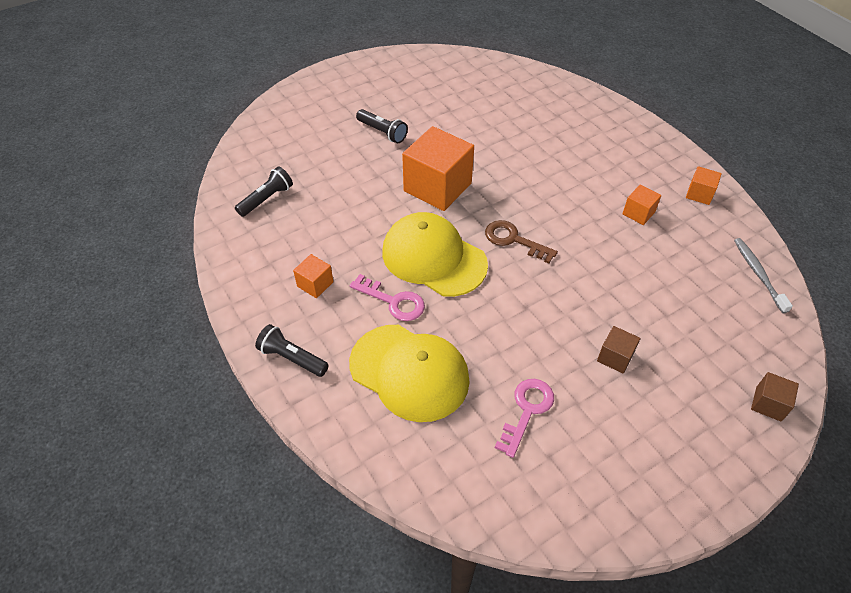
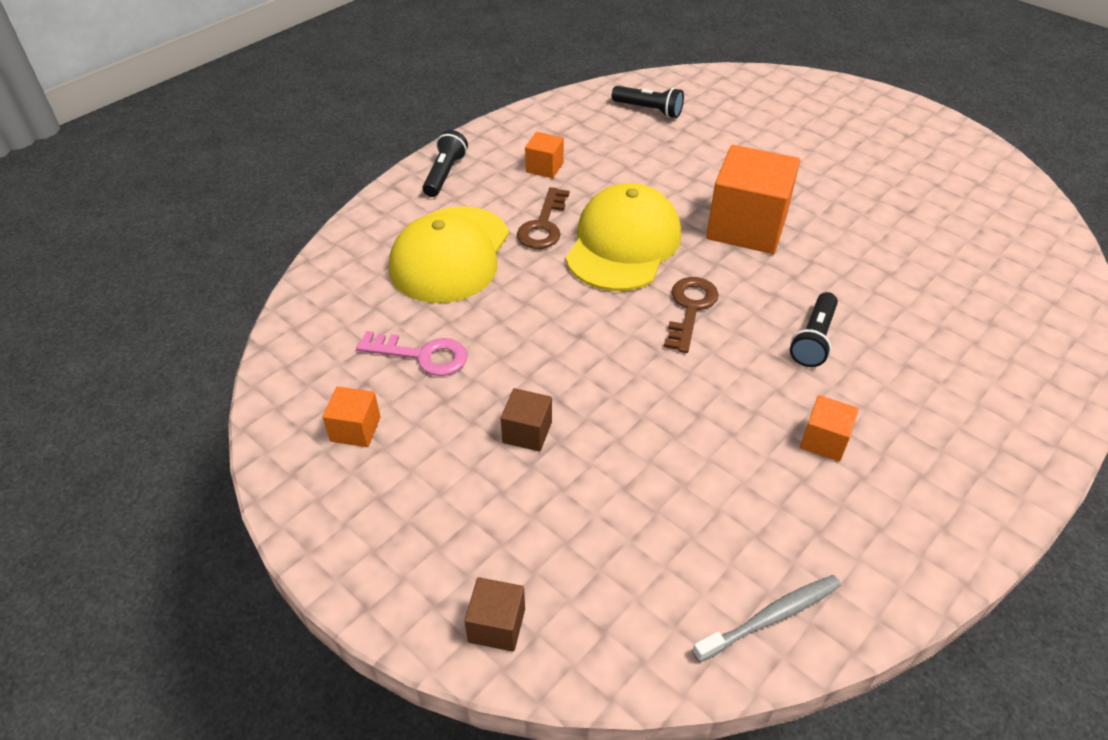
camera: 75 degrees right, 5 degrees down
(382, 132) = (816, 164): black flashlight -> black flashlight (813, 339)
(393, 301) = (543, 225): pink key -> brown key
(699, 194) = (925, 524): orange cube -> orange cube (355, 429)

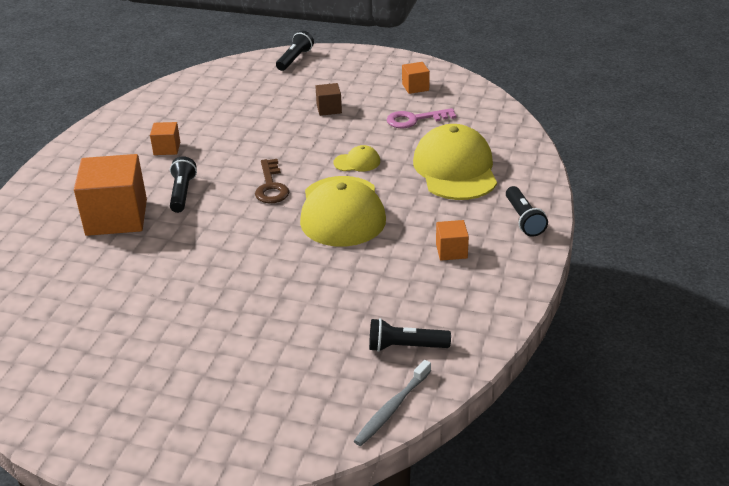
camera: 155 degrees right, 10 degrees down
(496, 625) = (295, 59): brown cube -> black flashlight
(543, 225) = (410, 206): brown key -> none
(558, 308) = (357, 162): none -> yellow cap
(746, 227) = (253, 254): orange cube -> orange cube (116, 217)
(771, 617) = (181, 89): grey toothbrush -> grey toothbrush (392, 408)

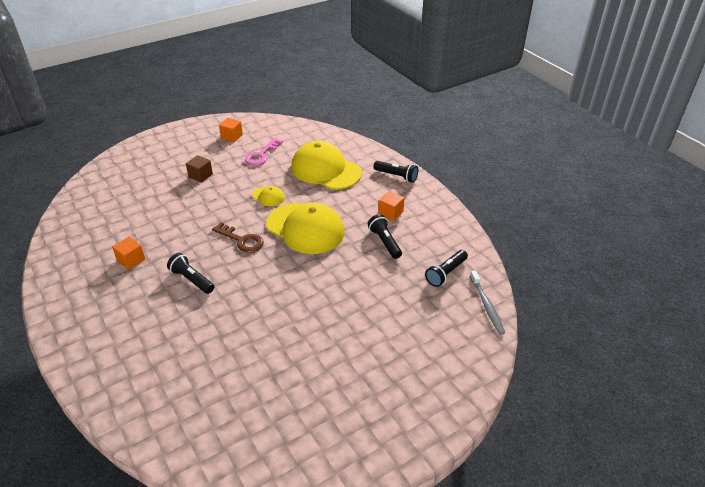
camera: 50 degrees left, 5 degrees up
(116, 217) = (172, 323): orange cube -> none
(295, 59) = (126, 157): black flashlight -> black flashlight (385, 242)
(357, 162) = (268, 196): yellow cap -> yellow cap turned 90 degrees clockwise

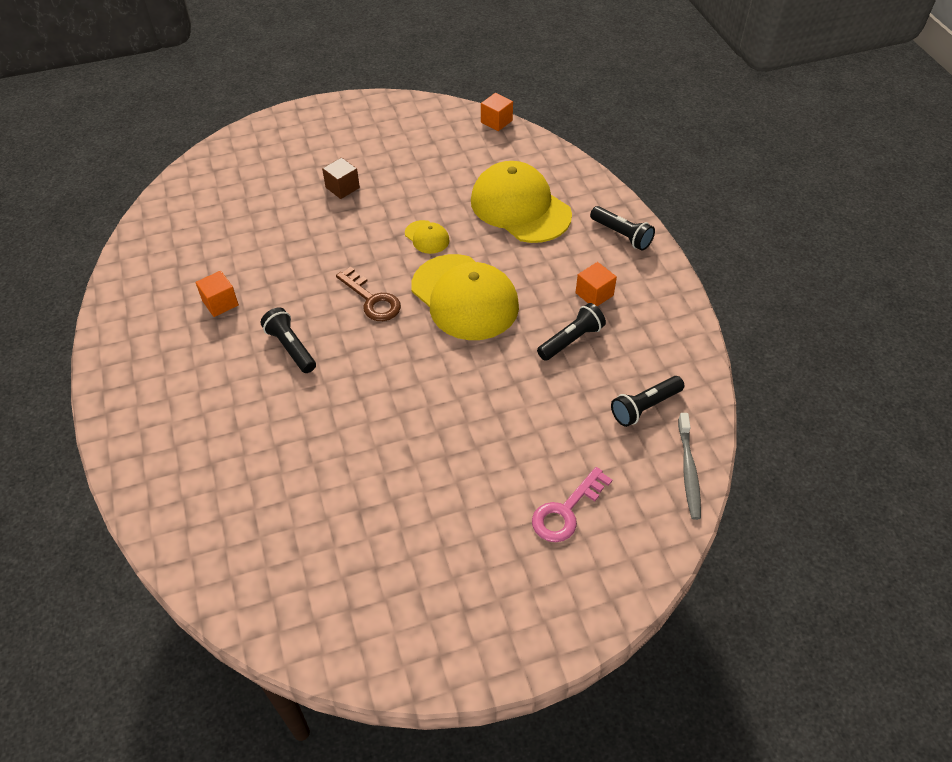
camera: 15 degrees right, 10 degrees up
(232, 136) = (401, 130): orange cube -> orange cube (496, 121)
(261, 155) = (435, 168): pink key -> pink key (566, 511)
(385, 242) = (571, 340): black flashlight -> black flashlight turned 60 degrees clockwise

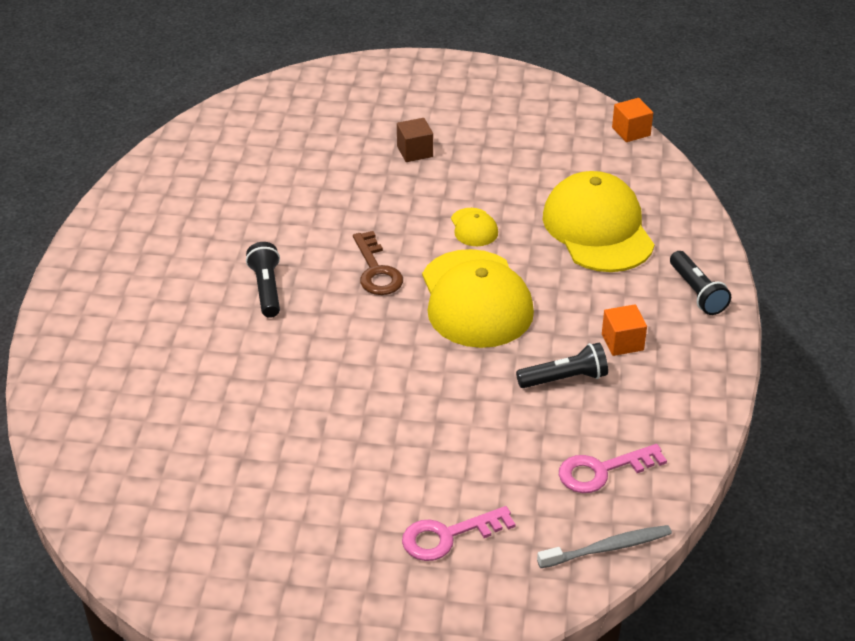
camera: 25 degrees right, 10 degrees down
(220, 303) = (223, 225): orange cube -> none
(645, 407) = (602, 471): black flashlight -> pink key
(688, 470) = (607, 548): grey toothbrush -> grey toothbrush turned 135 degrees counterclockwise

